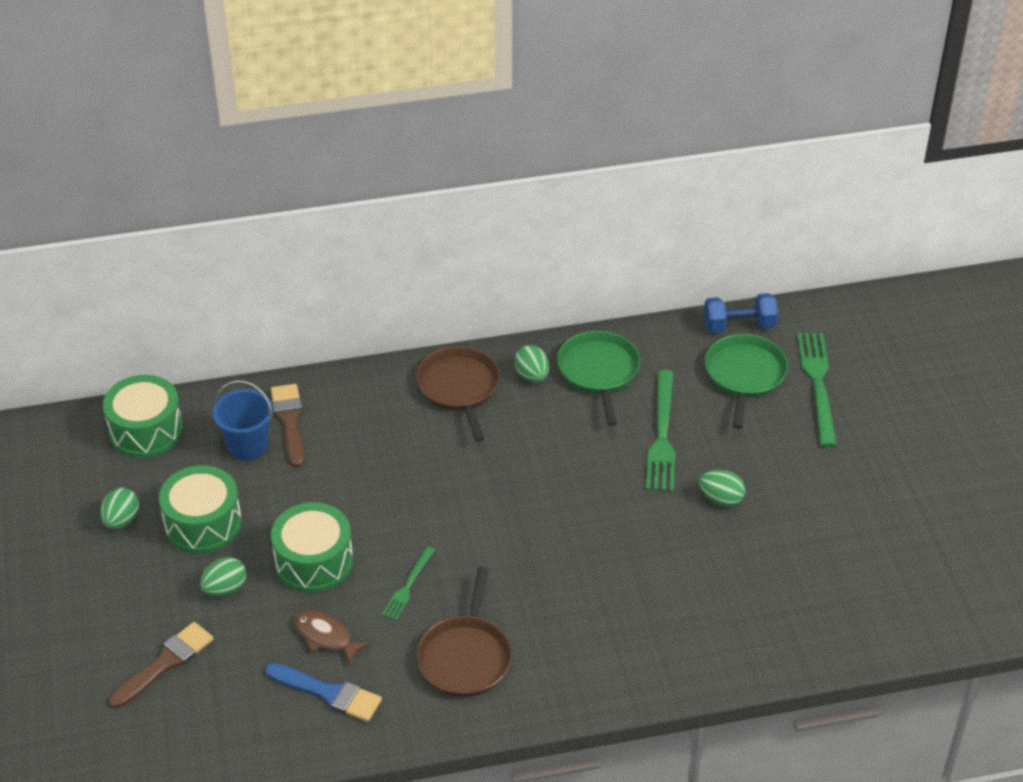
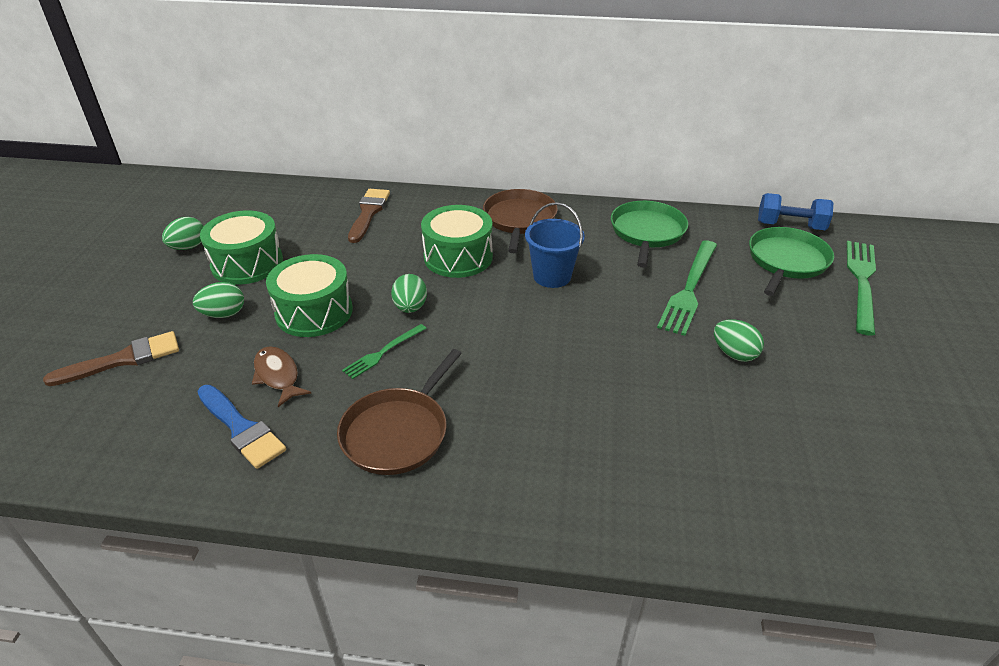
camera: 20 degrees right, 5 degrees down
(146, 430) = (258, 197): green drum -> green drum (458, 257)
(247, 446) = (324, 221): blue bucket -> blue bucket (552, 276)
(532, 376) = (586, 223): green egg -> green egg (410, 307)

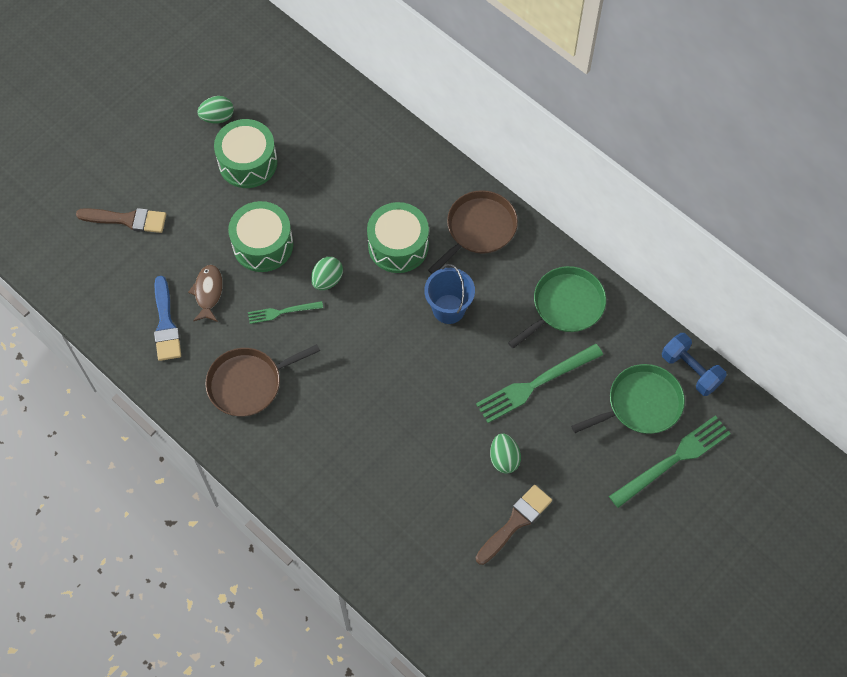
camera: 35 degrees right, 25 degrees up
(224, 314) = (205, 211): green egg -> none
(368, 213) = (369, 150): brown brush -> brown brush (515, 522)

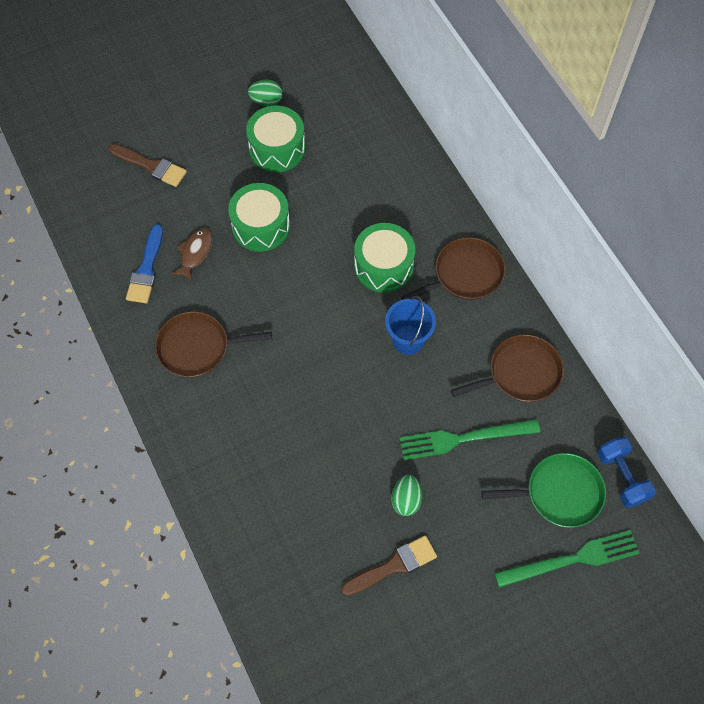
camera: 20 degrees right, 0 degrees up
(282, 312) = (254, 292): green fork -> none
(327, 280) = (306, 276): green egg -> none
(565, 306) = (520, 373): green pan -> brown pan

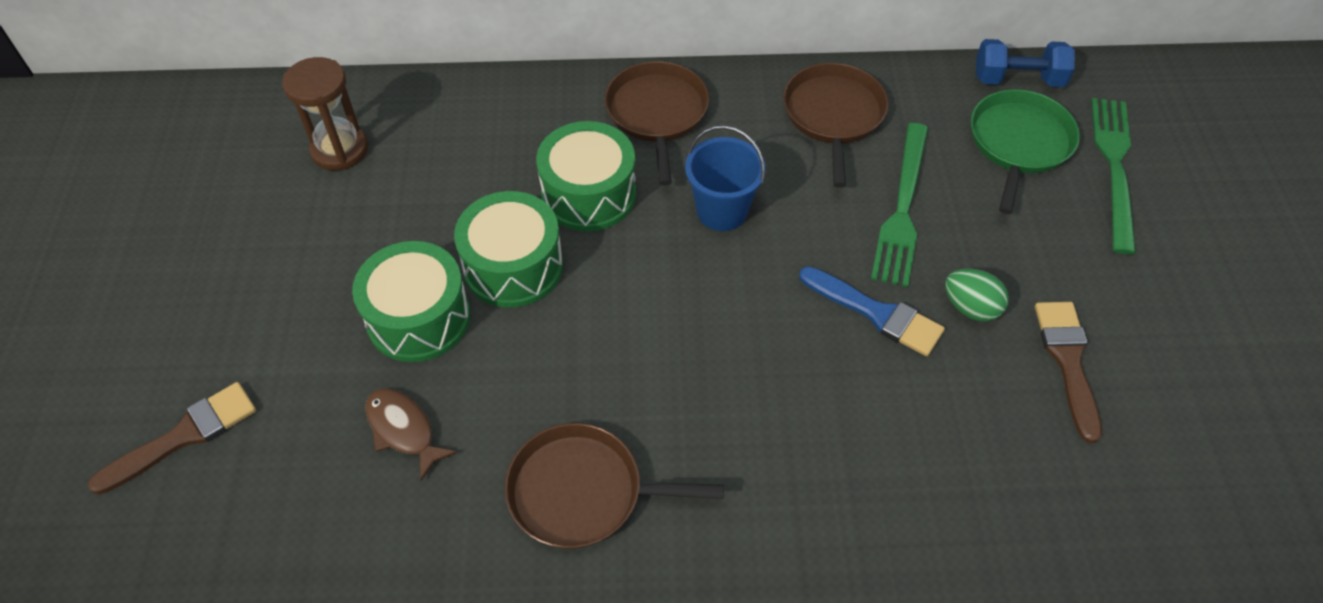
camera: 65 degrees left, 10 degrees down
(146, 269) = (383, 519): blue brush -> blue brush (876, 313)
(197, 347) = (583, 492): brown pan -> brown pan turned 75 degrees clockwise
(266, 101) = (201, 227): green egg -> none
(277, 148) = (297, 245): green drum -> green drum (513, 266)
(348, 132) = (340, 150): none -> brown hourglass

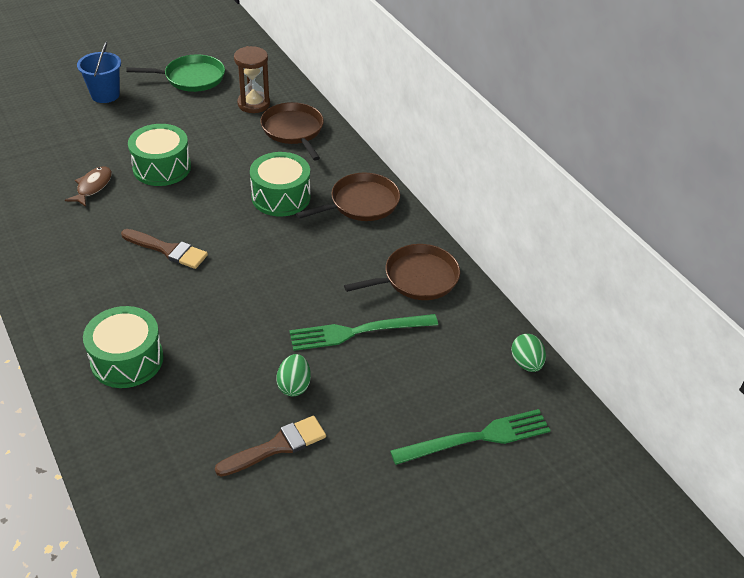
camera: 60 degrees right, 10 degrees down
(184, 436) = (60, 125): brown brush -> brown brush (167, 250)
(513, 266) = (213, 187): green drum -> green drum (127, 360)
(583, 492) = (83, 258): brown pan -> brown pan (293, 130)
(722, 211) = (302, 252): blue bucket -> blue bucket (105, 95)
(876, 313) = (263, 341): blue brush -> none
(1018, 79) = (526, 363): blue dumbbell -> green egg
(1019, 143) = (460, 378): green pan -> green pan (191, 78)

